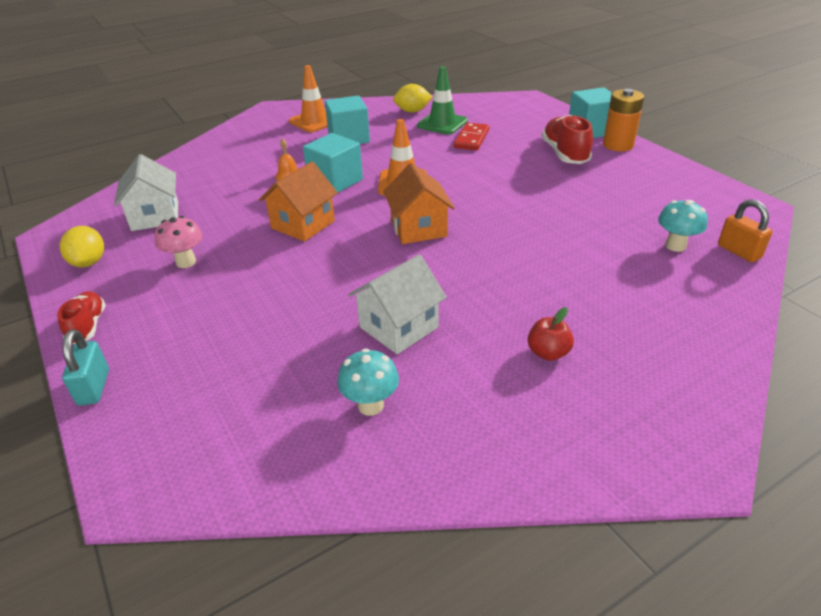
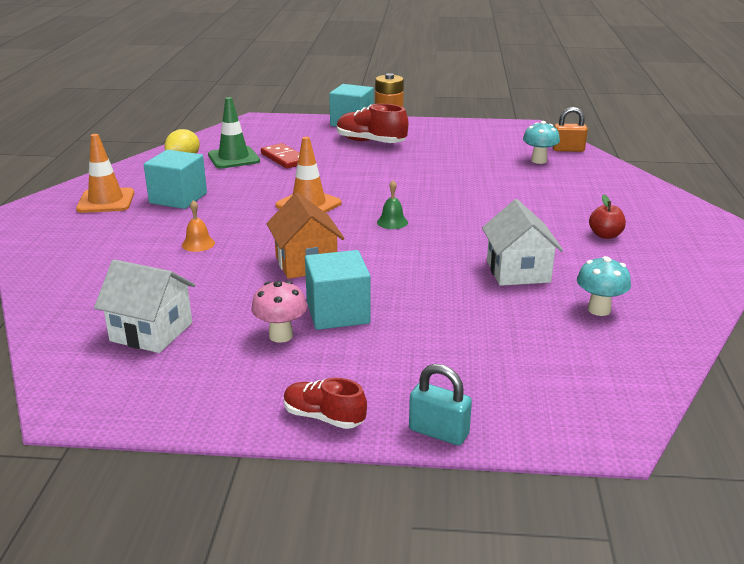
camera: 55 degrees left, 10 degrees down
(89, 262) = (187, 393): yellow lemon -> none
(335, 181) = (252, 228): turquoise cube -> turquoise cube (338, 313)
(418, 228) = (392, 222): orange house -> green bell

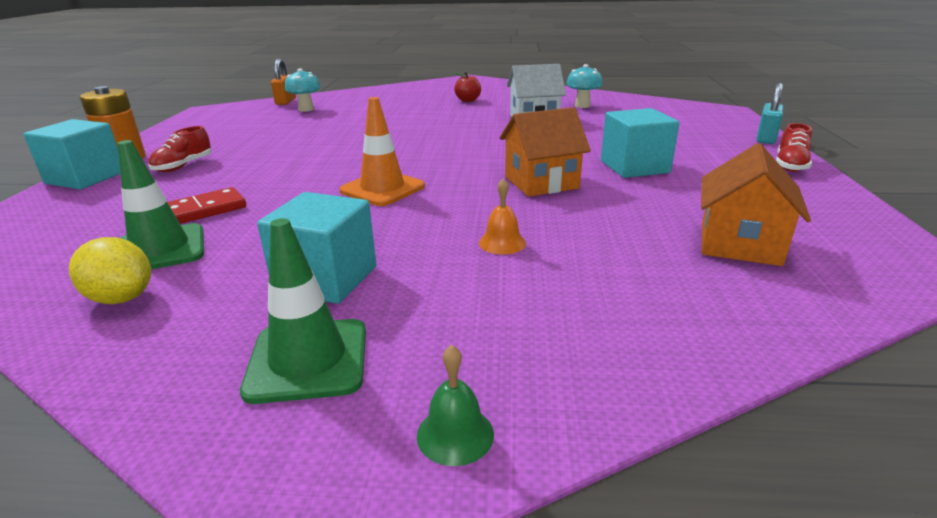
camera: 90 degrees left, 0 degrees up
(106, 201) = (308, 360): orange traffic cone -> green traffic cone
(151, 332) = (739, 244): white house -> orange house
(281, 335) = (691, 184): pink mushroom -> none
(370, 142) = (183, 166): red shoe -> red shoe, size x0.63
(392, 222) = (439, 153): green bell -> green bell (455, 434)

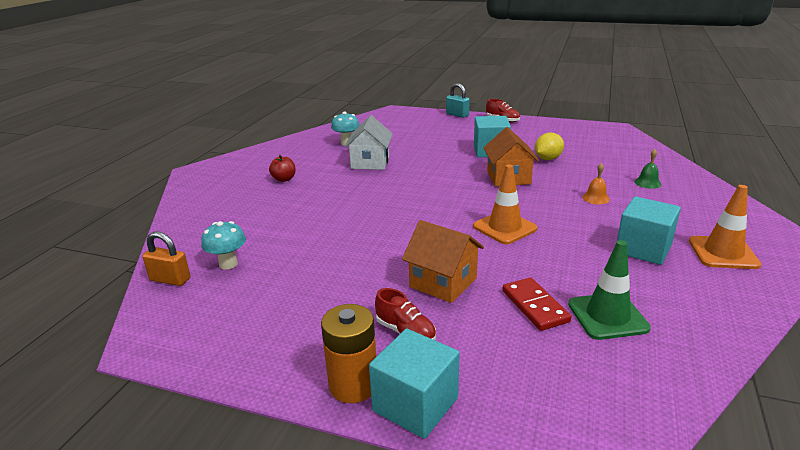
camera: 75 degrees left, 0 degrees up
(121, 298) = (680, 321): yellow lemon -> yellow lemon (547, 159)
(308, 360) = (723, 253): green traffic cone -> orange traffic cone
(455, 434) = (756, 223): green bell -> green bell (647, 183)
(739, 244) = (597, 150): orange house -> orange house (443, 282)

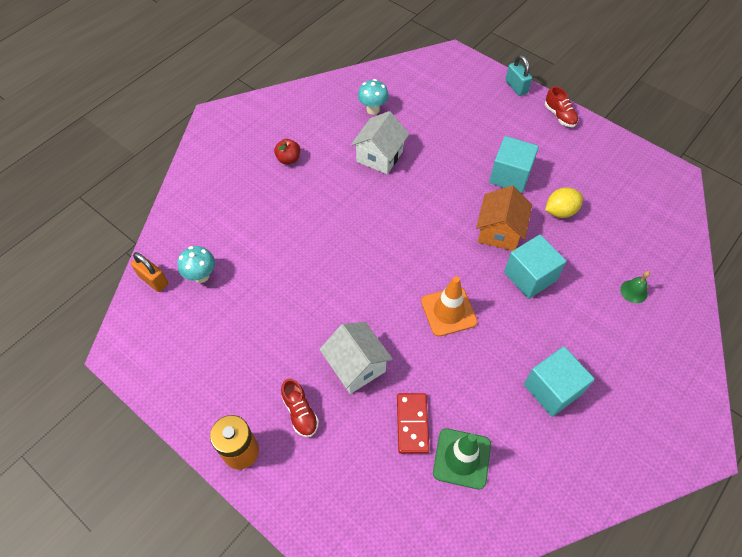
camera: 20 degrees right, 30 degrees up
(415, 404) = (273, 487): turquoise cube -> turquoise cube (530, 276)
(443, 282) = (356, 366): orange house -> white house
(595, 198) = (562, 297): orange bell -> none
(723, 253) = (621, 423): orange traffic cone -> none

